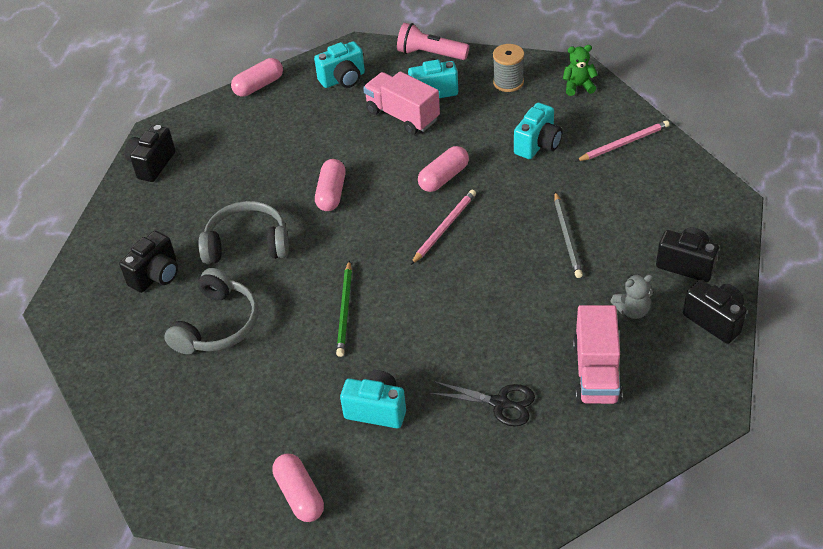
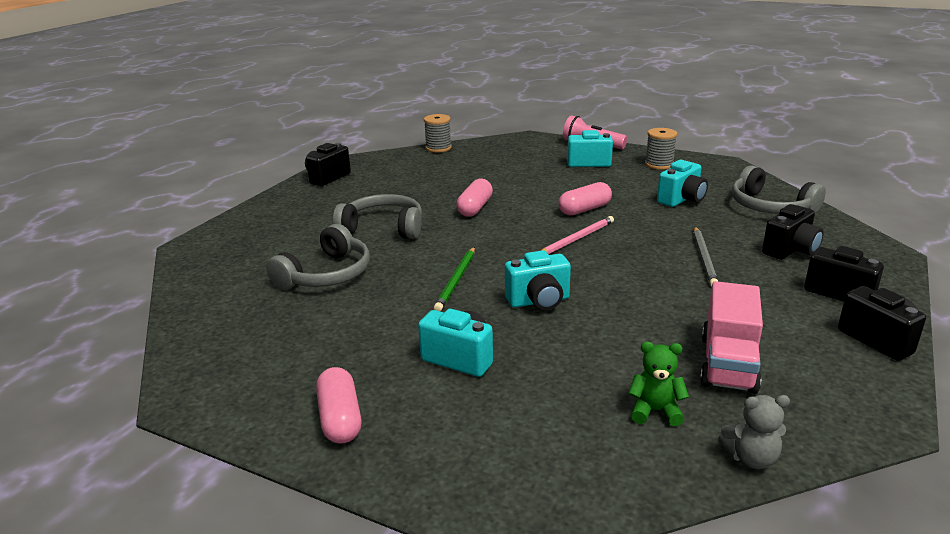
camera: 10 degrees right, 20 degrees down
(156, 275) = (290, 238): black camera -> black camera (790, 250)
(259, 86) = (438, 148): pink capsule -> grey spool
(343, 79) = (511, 151): turquoise camera -> turquoise camera (539, 301)
(402, 115) = (557, 173): pink truck -> none
(500, 403) = (605, 373): black scissors -> none
(578, 86) = (726, 172): green teddy bear -> green teddy bear (655, 411)
(624, 143) = (770, 207): pink pencil -> grey headphones
(632, 310) = (775, 319): grey teddy bear -> grey teddy bear (751, 458)

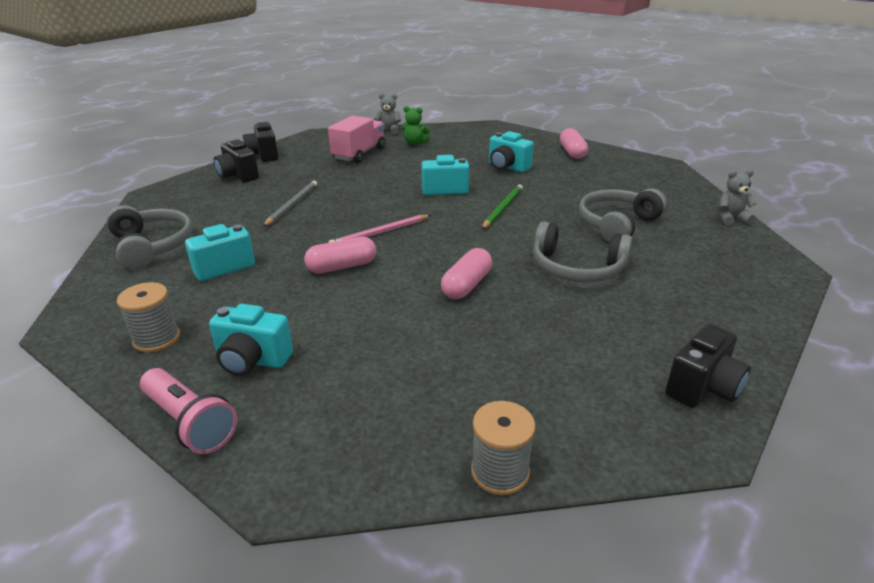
camera: 170 degrees left, 5 degrees up
(186, 296) = (731, 218): none -> grey teddy bear
(790, 250) = (216, 204): black camera -> none

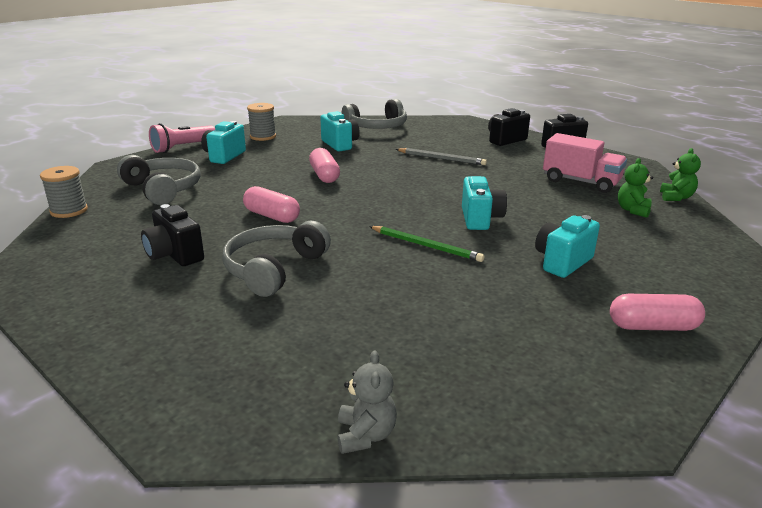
camera: 95 degrees right, 5 degrees down
(380, 233) = (379, 188): pink pencil -> none
(389, 131) = (676, 197): grey teddy bear -> green teddy bear
(616, 224) = (369, 314): grey headphones -> grey headphones (163, 189)
(702, 388) = (56, 292): black camera -> black camera (174, 255)

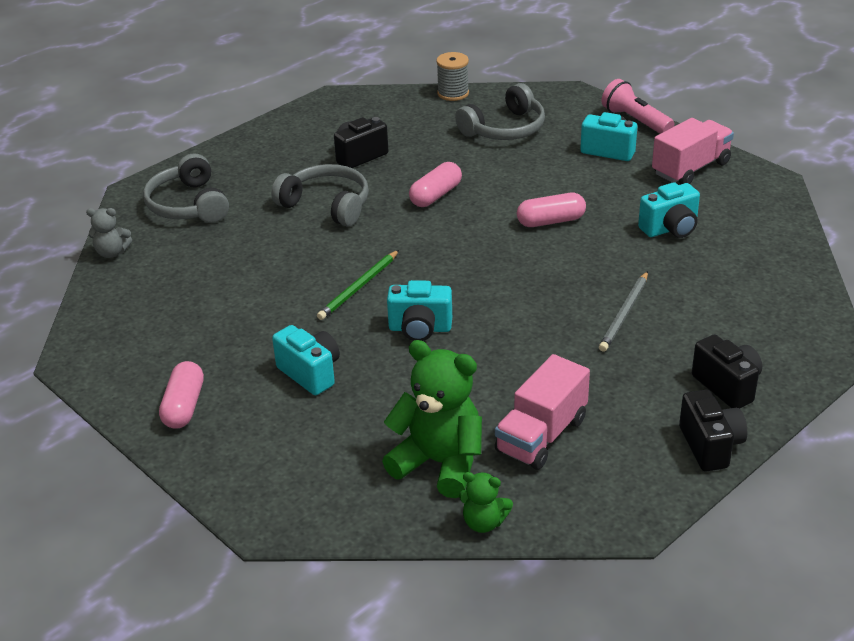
camera: 95 degrees right, 10 degrees up
(263, 136) = (691, 168): grey spool -> pink truck
(377, 127) = (762, 260): grey headphones -> grey headphones (188, 205)
(632, 210) = (439, 463): green teddy bear -> green teddy bear, size x1.98

